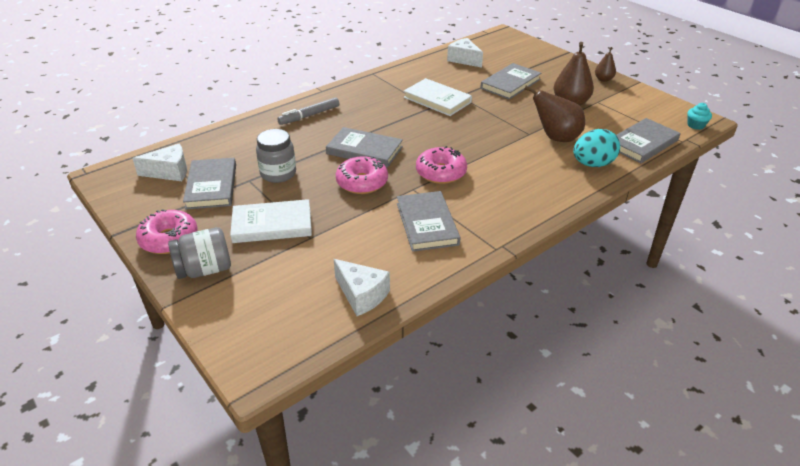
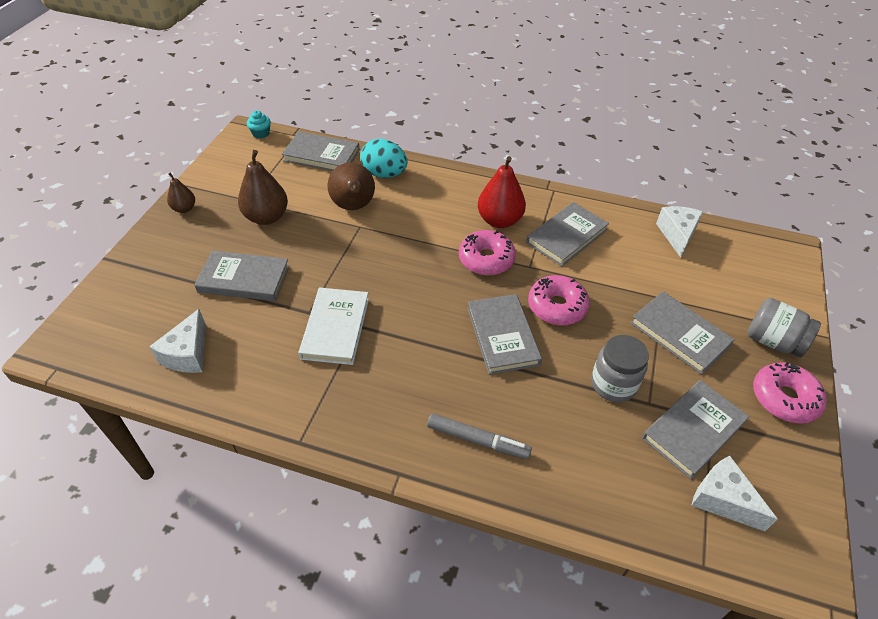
camera: 125 degrees left, 10 degrees up
(272, 224) = (679, 334): white book -> grey book
(480, 197) = (499, 220): none -> red pear

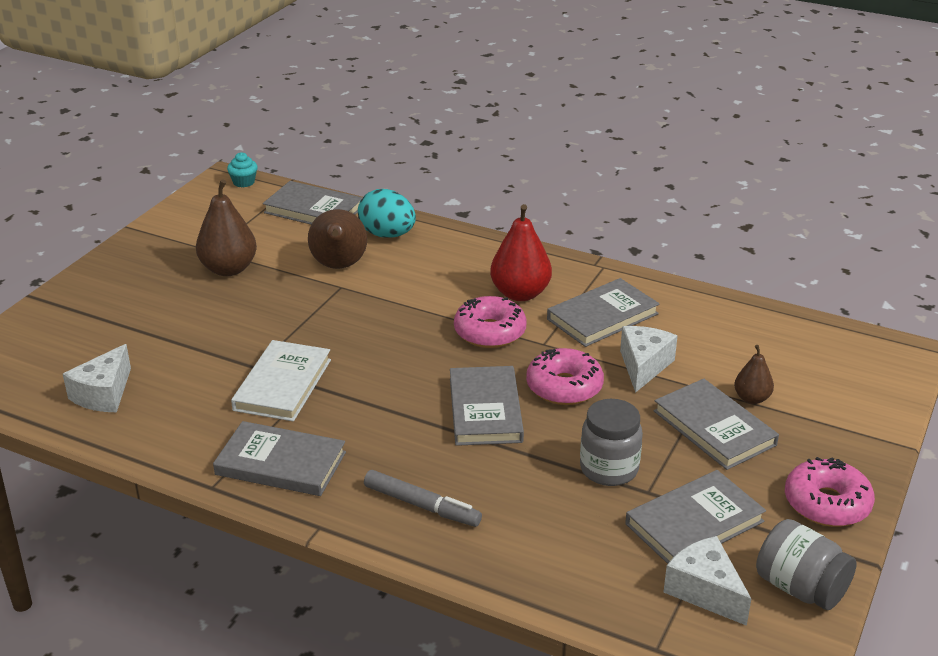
camera: 10 degrees right, 15 degrees down
(184, 208) = (132, 253): brown pear -> brown pear (751, 398)
(244, 279) = (186, 328): grey book -> grey book (281, 463)
(677, 235) = (751, 326): white cheese -> white cheese (643, 366)
(773, 341) = (836, 446): grey jar -> grey jar (800, 588)

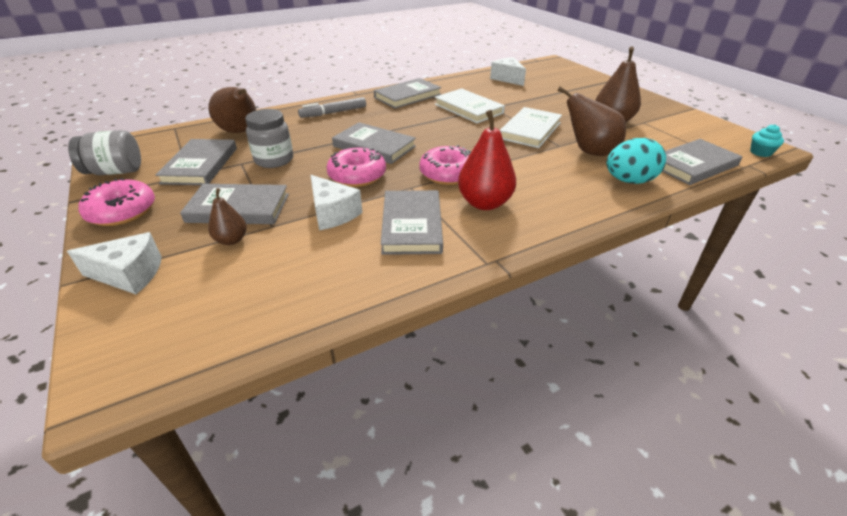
camera: 125 degrees right, 5 degrees up
(315, 315) = (530, 130): none -> white book
(583, 559) = (240, 132): none -> brown pear
(705, 591) = (168, 149): white cheese -> white cheese (129, 274)

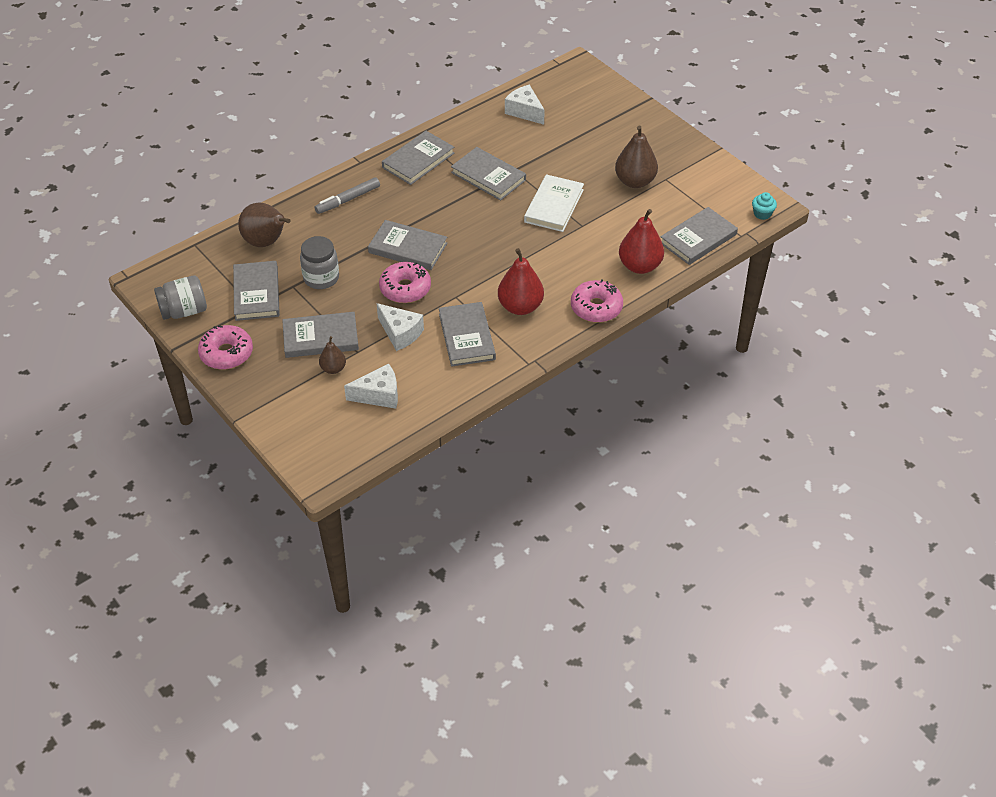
camera: 10 degrees left, 10 degrees up
(129, 274) = (277, 406): white cheese -> white cheese (379, 395)
(448, 174) = (484, 276): pink donut -> pink donut (596, 307)
(468, 109) = (488, 176): white book -> grey book
(589, 151) = (609, 231): brown pear -> none
(629, 181) = (639, 266): turquoise egg -> red pear

